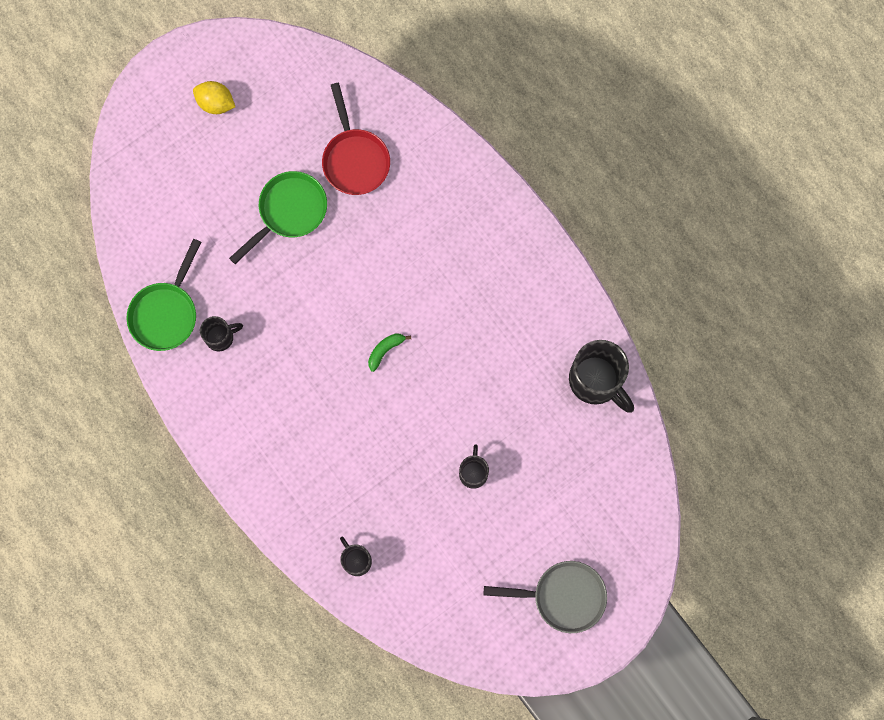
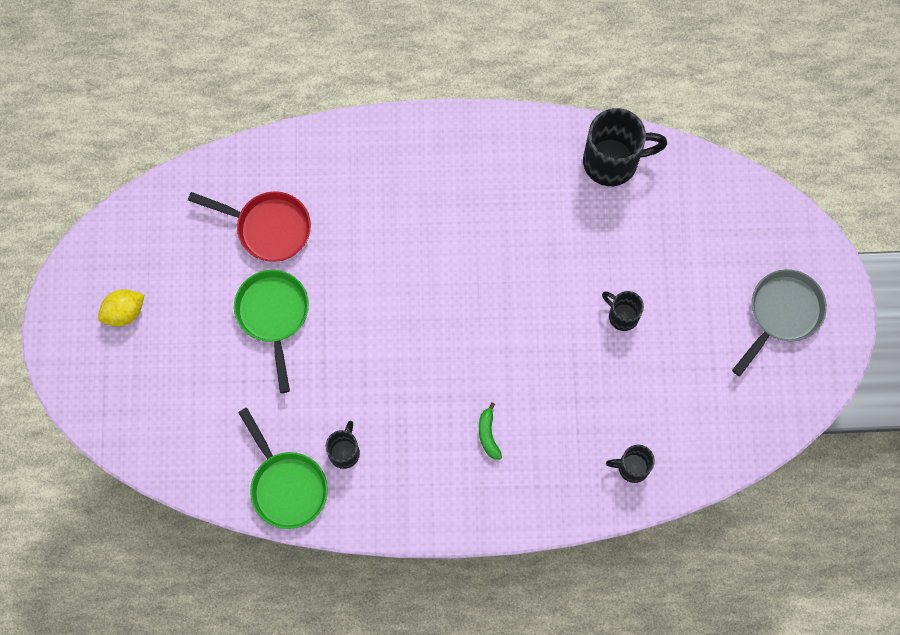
camera: 55 degrees left, 5 degrees down
(385, 350) = (460, 317): green banana -> green banana (488, 434)

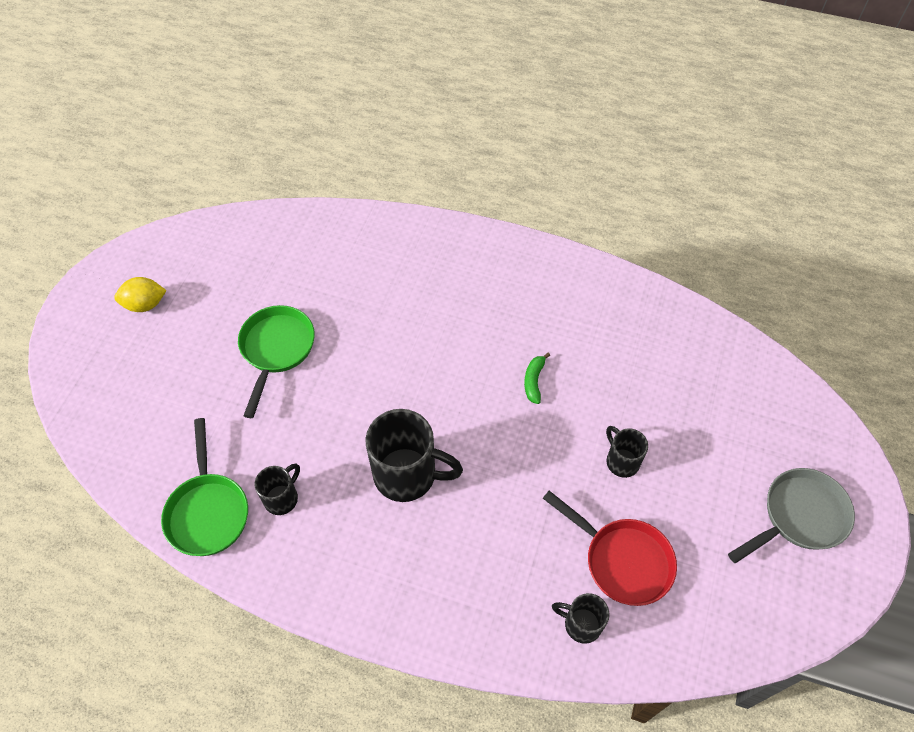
camera: 20 degrees right, 15 degrees down
(268, 228) = (309, 276): red pan -> red pan (622, 560)
(488, 434) = (436, 532): green banana -> green banana (534, 381)
(612, 161) = (657, 318): black mug -> black mug (407, 475)

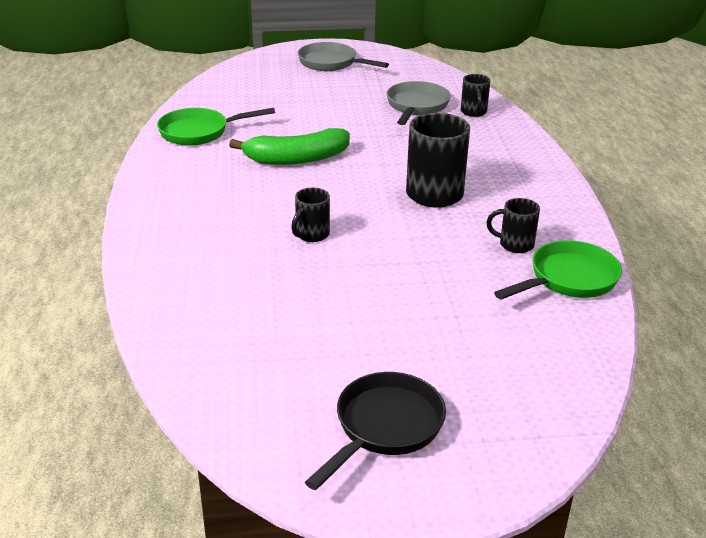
camera: 115 degrees left, 25 degrees down
(145, 304) = (384, 427): yellow lemon -> black pan
(276, 350) = (369, 298): green pan -> green pan (199, 132)
(534, 381) = (296, 159): green banana -> green banana, size x2.22
(621, 461) = (341, 117): black mug -> black mug (311, 235)
(622, 560) = (416, 106): red pan -> grey pan

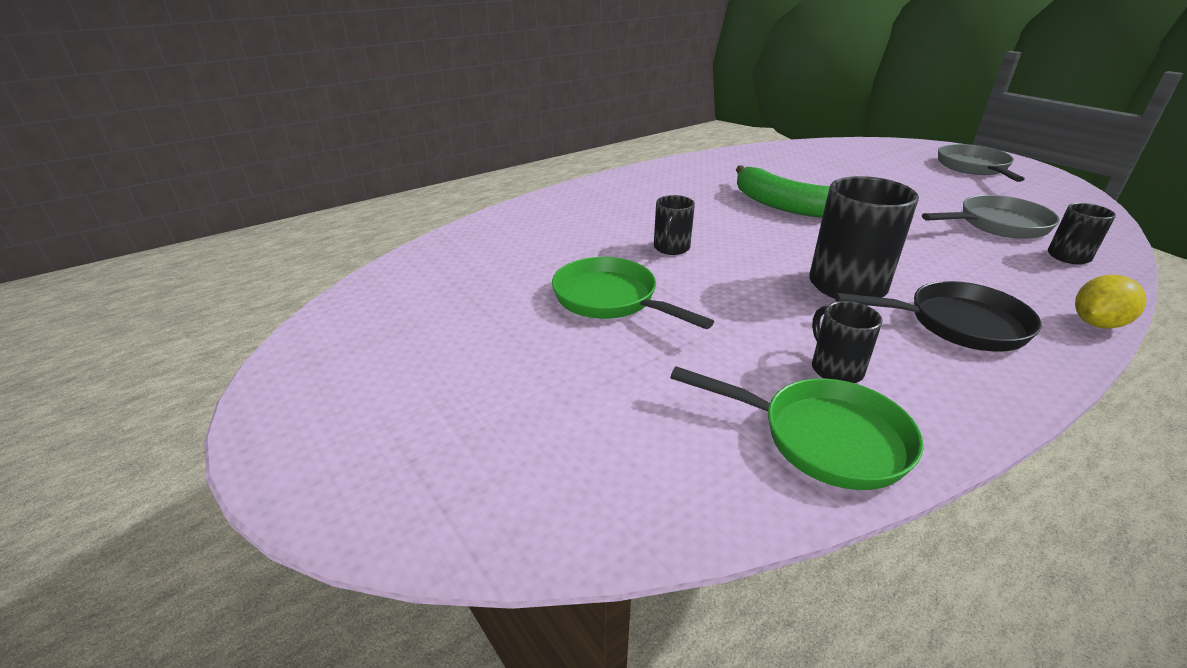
camera: 60 degrees right, 0 degrees up
(199, 132) = (749, 163): green pan -> green pan (611, 300)
(311, 235) = (671, 248): black mug -> black mug turned 75 degrees counterclockwise
(384, 427) = (396, 381): black pan -> black pan (957, 324)
(540, 148) = (1096, 323): none -> yellow lemon

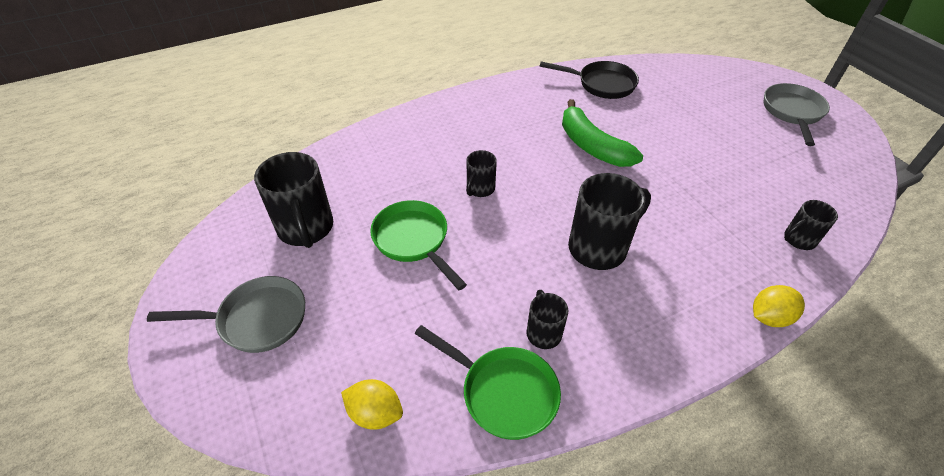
camera: 10 degrees right, 15 degrees up
(457, 302) = (306, 229): none -> black mug
(647, 489) = (375, 413): none -> yellow lemon
(957, 324) = (658, 302): black pan -> black pan (601, 84)
(997, 225) = (764, 192): grey pan -> grey pan (256, 319)

